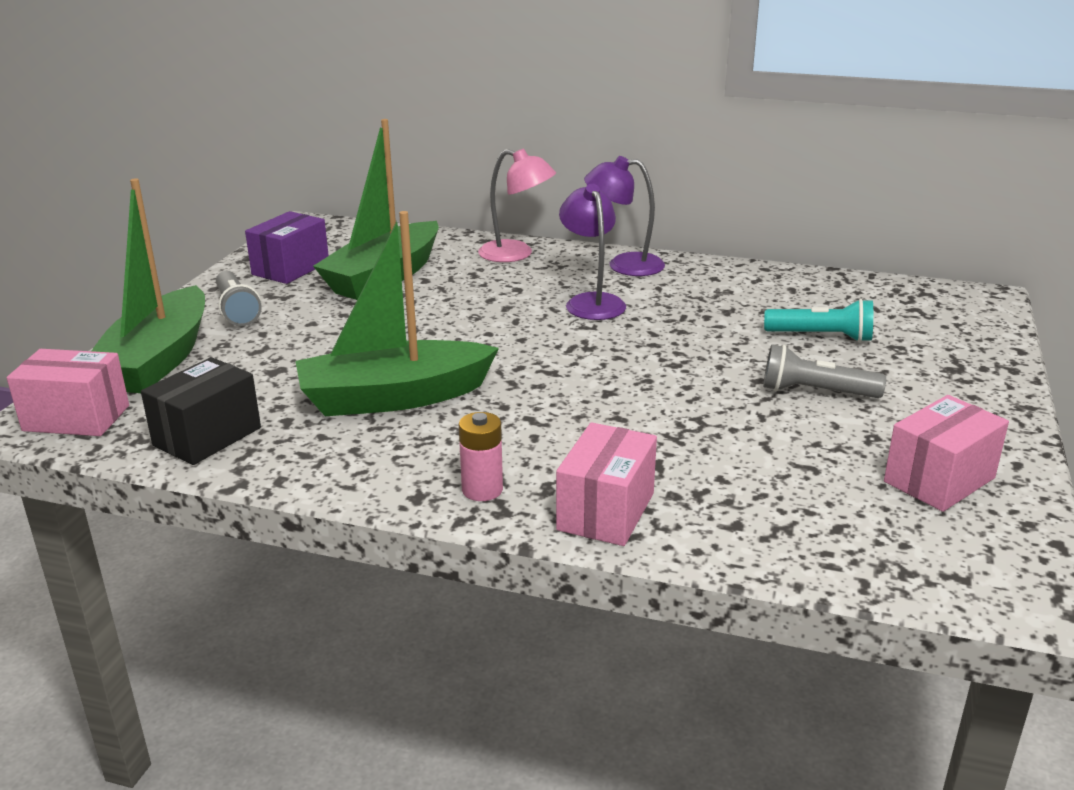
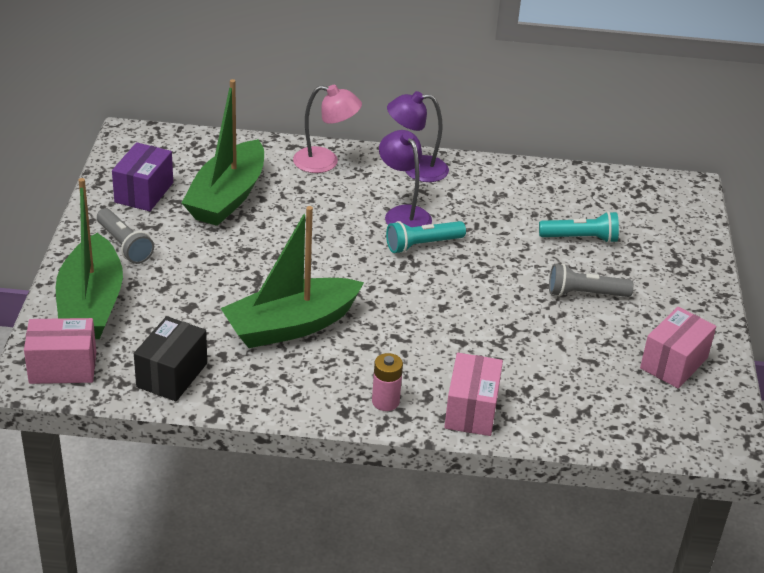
camera: 15 degrees left, 10 degrees up
(604, 330) = (422, 245): none -> turquoise flashlight

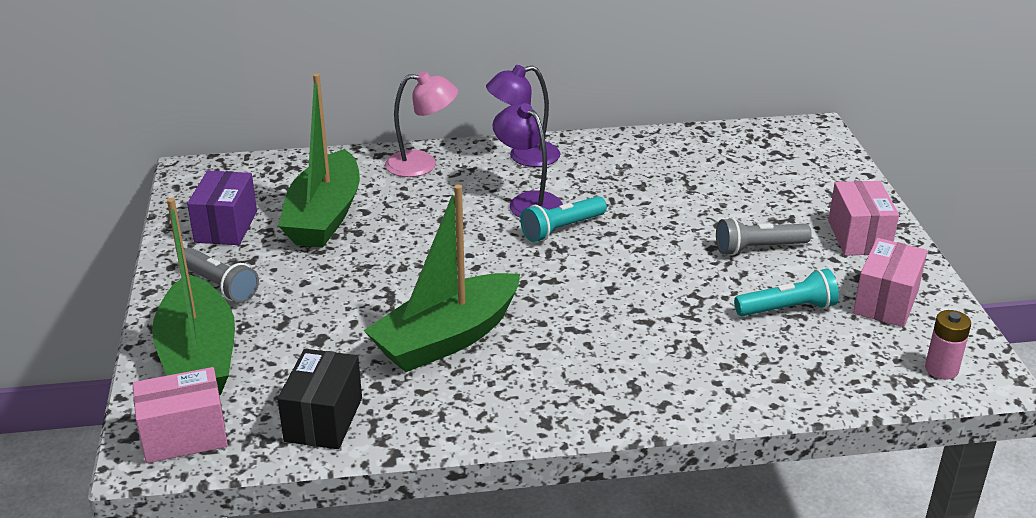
camera: 10 degrees left, 5 degrees down
(385, 401) = (588, 402): pink battery -> pink battery (941, 369)
(471, 410) = (690, 393): pink box -> pink box (858, 237)
(580, 238) = (728, 195): turquoise flashlight -> turquoise flashlight (788, 309)

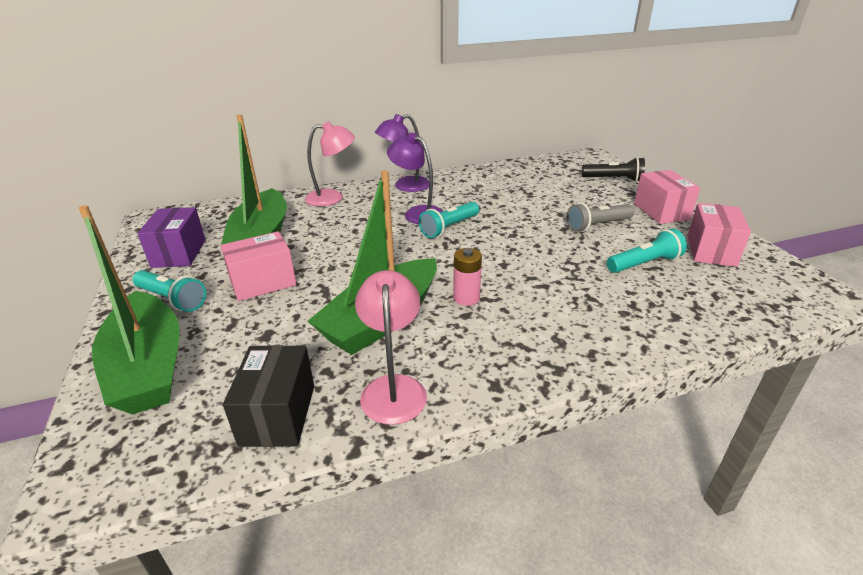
camera: 10 degrees left, 0 degrees up
(184, 436) = (126, 456): pink box -> pink box (263, 283)
(220, 286) = (172, 299): grey flashlight -> turquoise flashlight
(441, 410) = (393, 388): none -> pink lamp
(824, 176) = (613, 179): none -> black flashlight
(941, 369) = (789, 294): pink battery -> pink battery (466, 298)

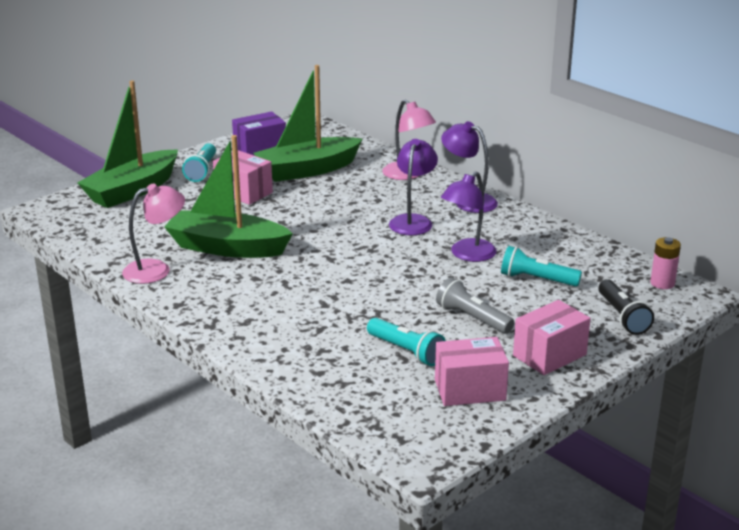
camera: 65 degrees right, 5 degrees down
(278, 414) = (114, 241): black box -> none
(449, 228) = (395, 242): turquoise flashlight -> turquoise flashlight (536, 279)
(466, 298) = (279, 274): pink battery -> pink battery (662, 283)
(494, 205) = (467, 255): none -> purple lamp

